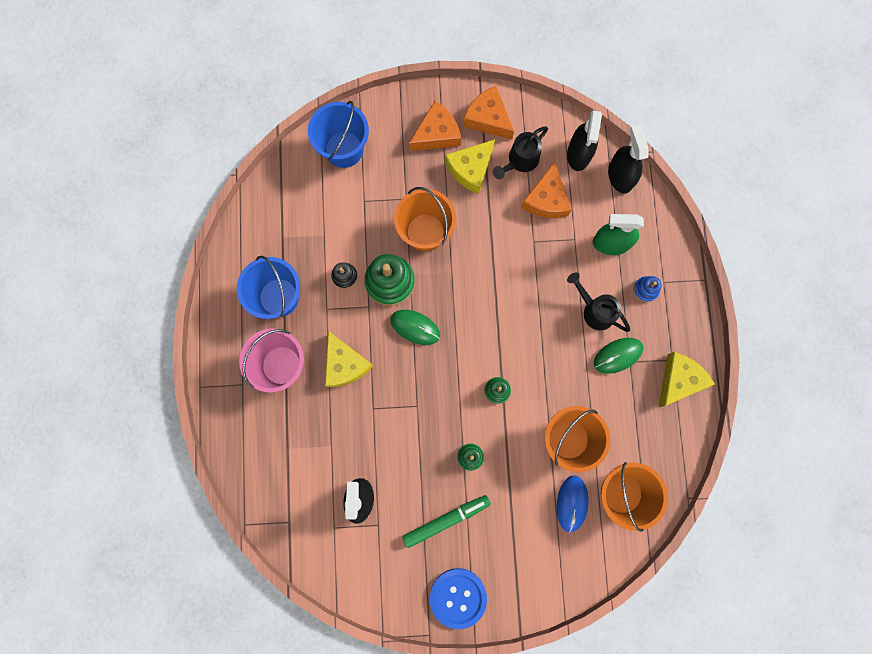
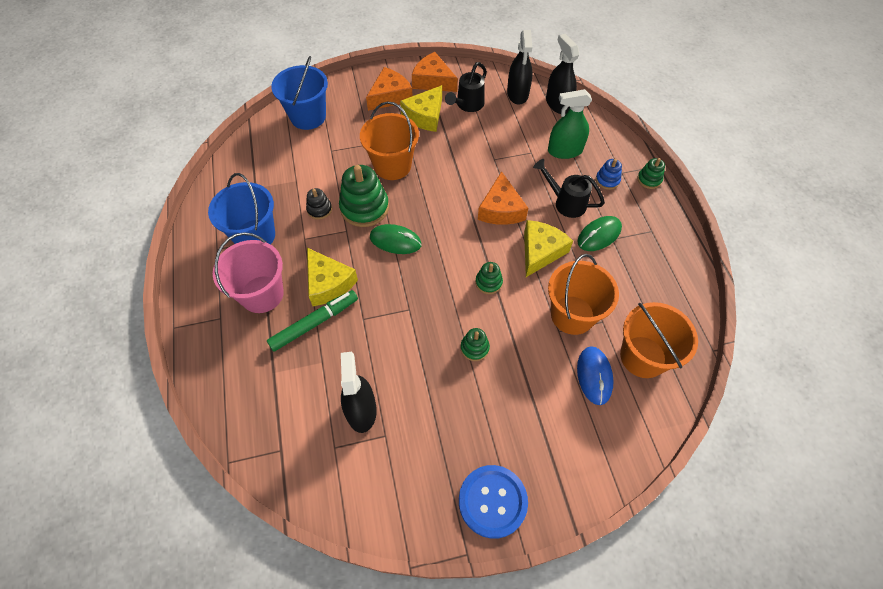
camera: 10 degrees left, 20 degrees down
(446, 520) = (461, 417): green marker -> green marker (314, 323)
(546, 199) = (498, 128): orange cheese -> orange cheese (501, 209)
(679, 380) = (664, 246): yellow cheese -> yellow cheese (540, 251)
(689, 296) = (649, 179): none -> green stacking toy

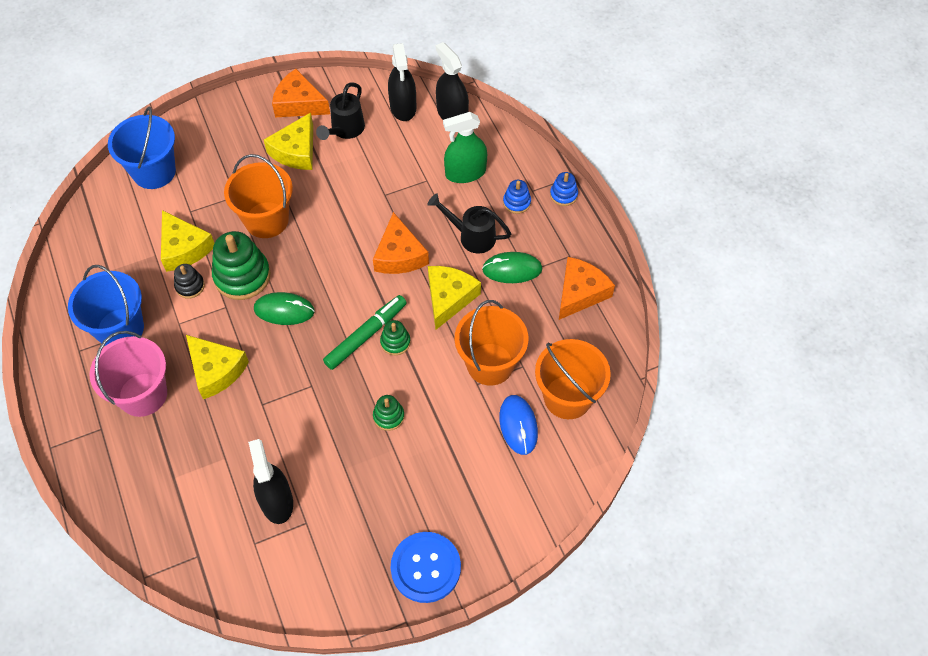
camera: 10 degrees left, 0 degrees up
(314, 323) = (209, 417): green marker -> green marker (366, 335)
(320, 178) = (184, 248): none -> yellow cheese
(390, 96) = (250, 131): orange cheese -> orange cheese (580, 292)
(599, 235) = (512, 269): green mouse -> green mouse turned 45 degrees clockwise
(649, 179) = (563, 195): green stacking toy -> blue stacking toy

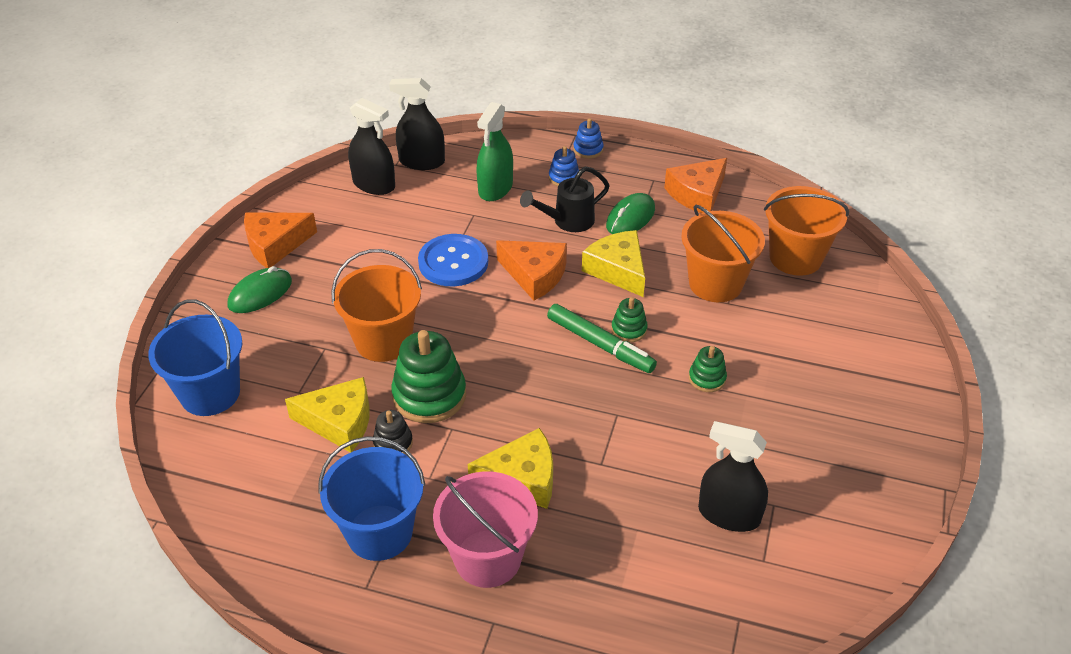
camera: 50 degrees left, 15 degrees down
(284, 310) = (507, 386): green mouse -> green mouse (260, 293)
(296, 151) = (328, 277): yellow cheese -> none
(345, 130) = (349, 232): black watering can -> none
(366, 335) = (600, 345): green marker -> green marker turned 135 degrees clockwise
(425, 568) = (896, 443): blue button -> blue button (453, 262)
(518, 425) = (796, 301): blue mouse -> none
(580, 292) = (697, 194): orange cheese -> orange cheese turned 120 degrees counterclockwise

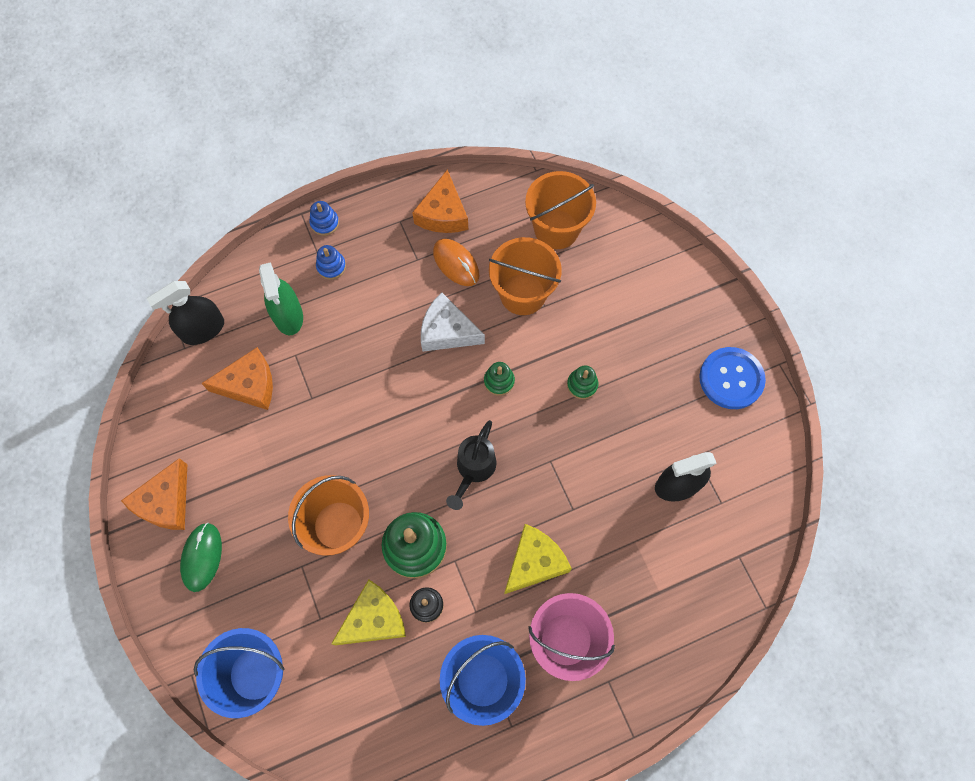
camera: 40 degrees left, 25 degrees up
(374, 184) = (187, 382): black spray bottle -> none
(453, 262) = (322, 413): blue button -> blue button (731, 379)
(535, 275) = (393, 380): orange cheese -> orange cheese (249, 385)
(568, 221) = (372, 309): black watering can -> black watering can (473, 469)
(600, 345) = (491, 410): green marker -> none
(618, 270) = (447, 331): yellow cheese -> white cheese
(630, 218) = (414, 273): green mouse -> none
(674, 231) = (456, 263): none -> orange mouse

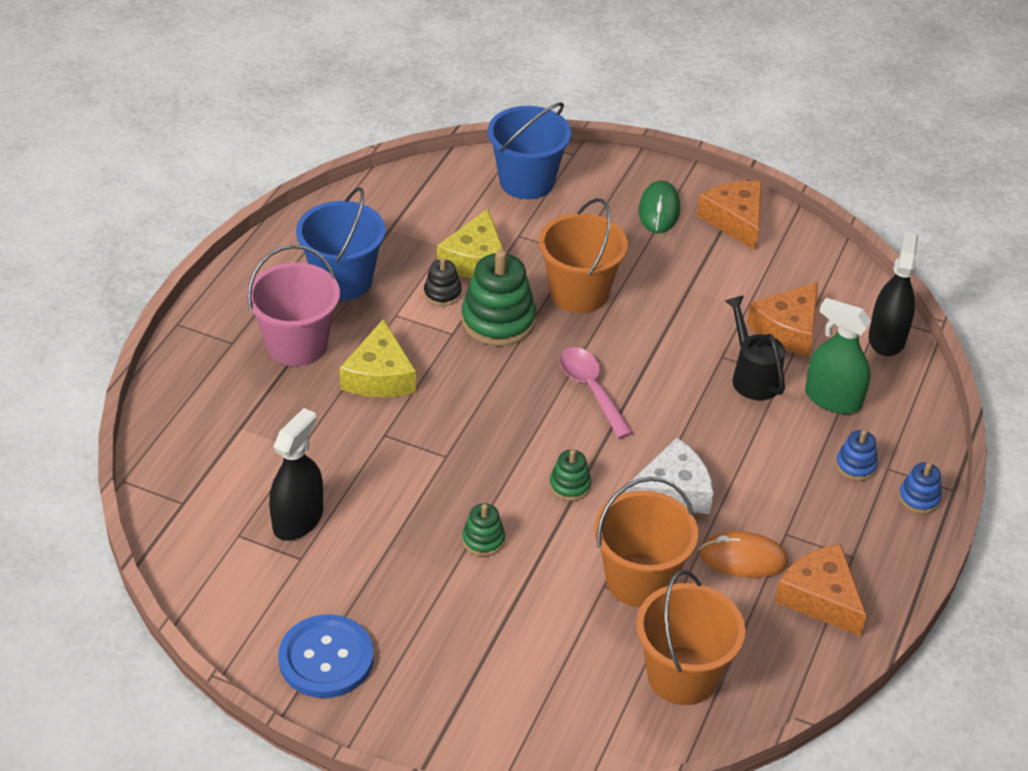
camera: 135 degrees right, 25 degrees down
(202, 557) = (659, 210): green mouse -> green mouse turned 45 degrees clockwise
(416, 439) = (591, 389): none -> pink spoon
(473, 469) = (511, 403): black watering can -> black watering can (752, 376)

